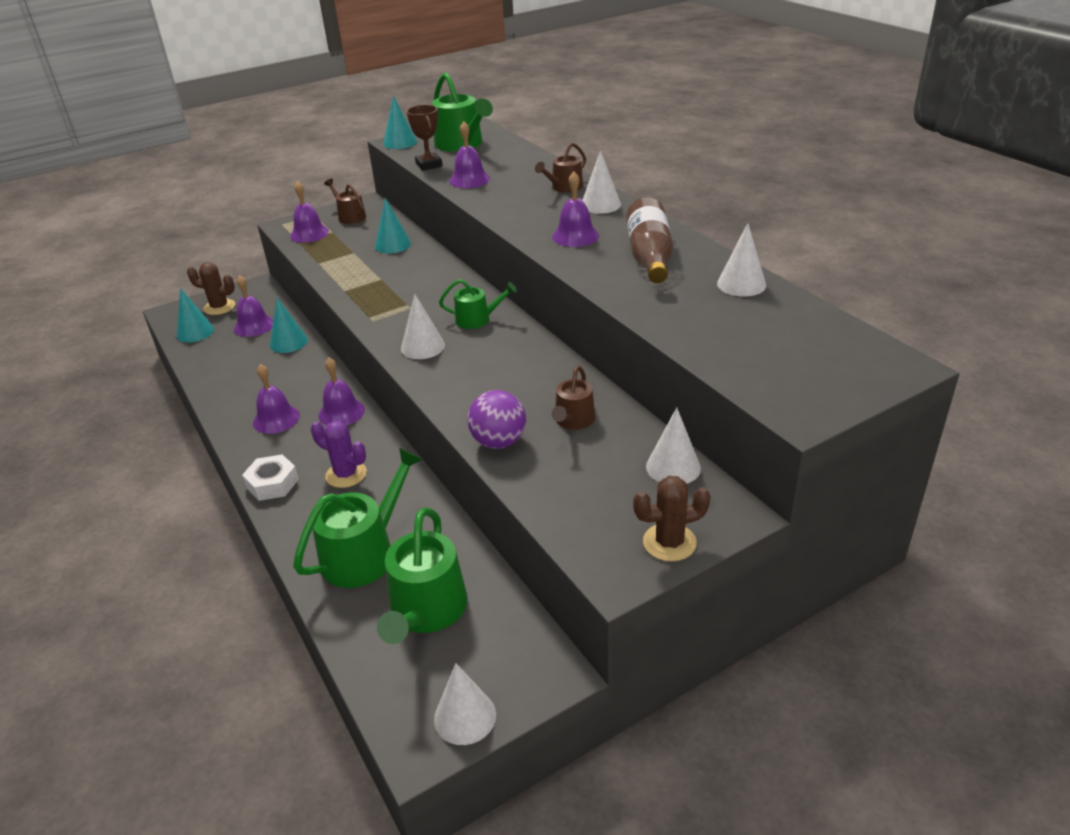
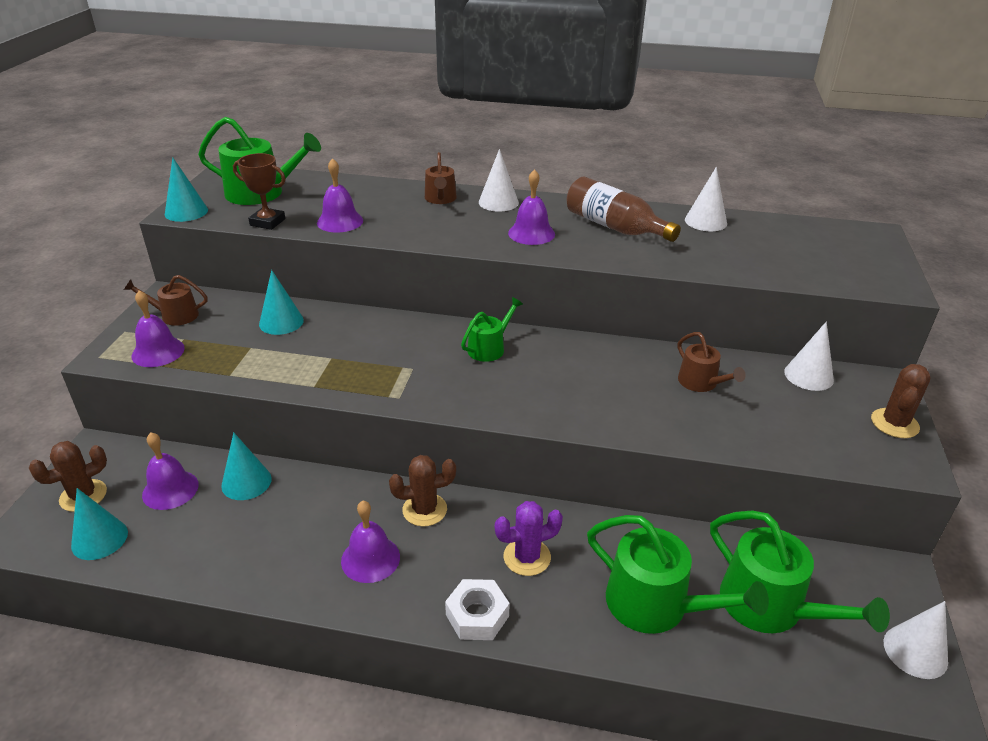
camera: 50 degrees left, 0 degrees up
(341, 412) = (424, 510): purple bell -> brown cactus
(364, 553) = (656, 605): green watering can -> green watering can turned 135 degrees clockwise
(423, 347) = (489, 394): white cone -> none
(499, 442) = (688, 430): purple ball -> none

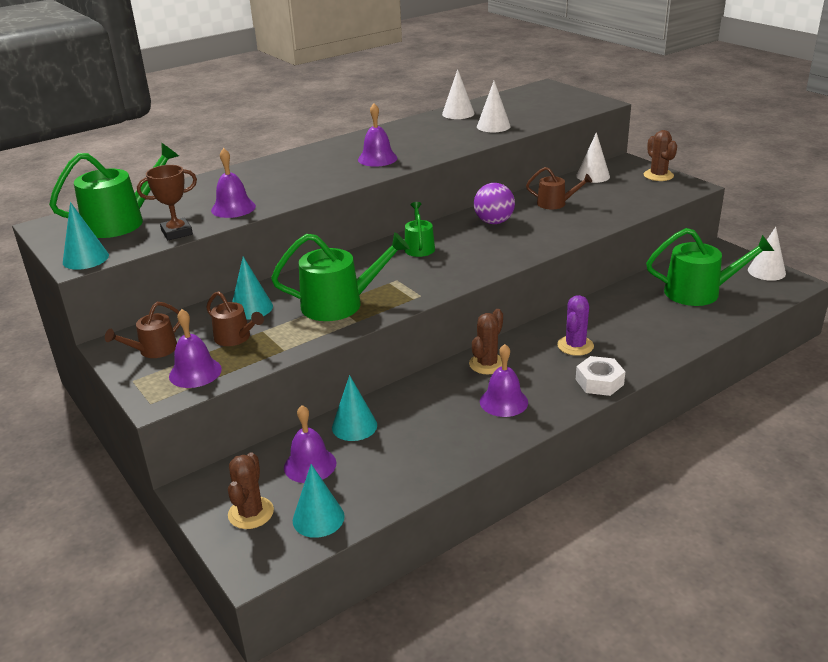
camera: 45 degrees left, 5 degrees down
(440, 199) = (273, 168): brown watering can -> brown watering can (235, 338)
(498, 202) = (317, 153): white cone -> white cone (493, 126)
(601, 365) = (494, 222): none -> purple ball
(614, 227) = (417, 136): brown bottle -> none
(656, 605) = (660, 322): green watering can -> green watering can (339, 304)

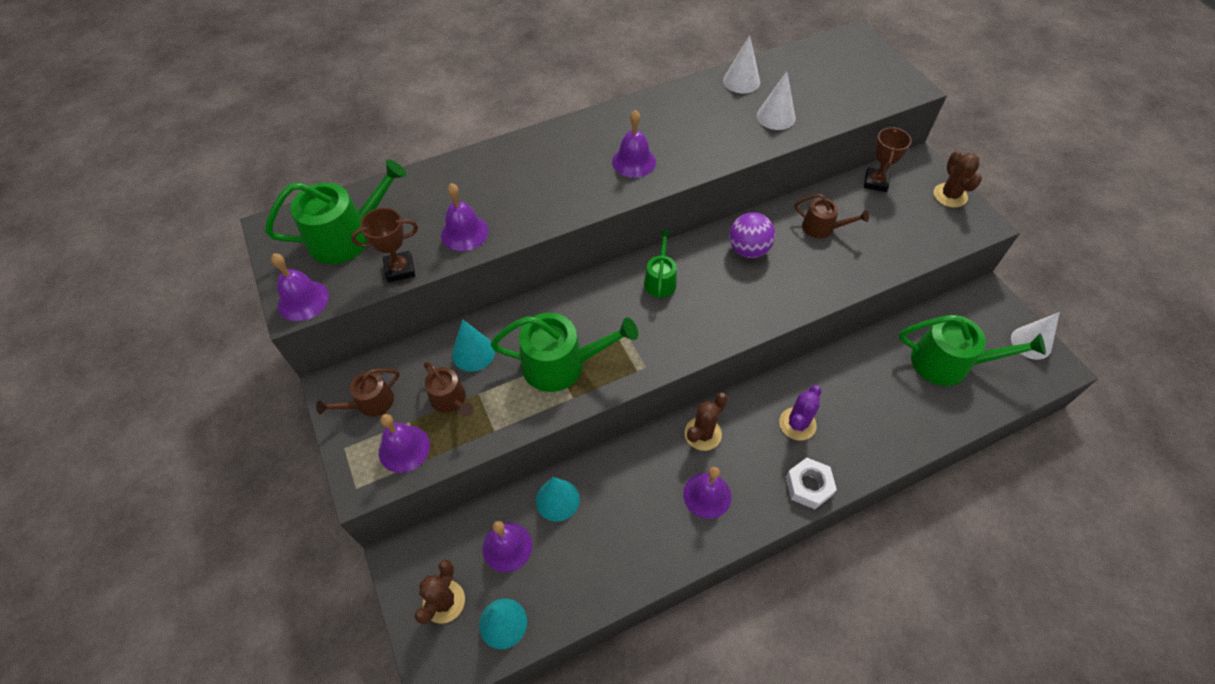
camera: 10 degrees right, 25 degrees up
(85, 258) = (303, 300): turquoise cone -> purple bell
(593, 176) = (876, 182): white cone -> brown trophy

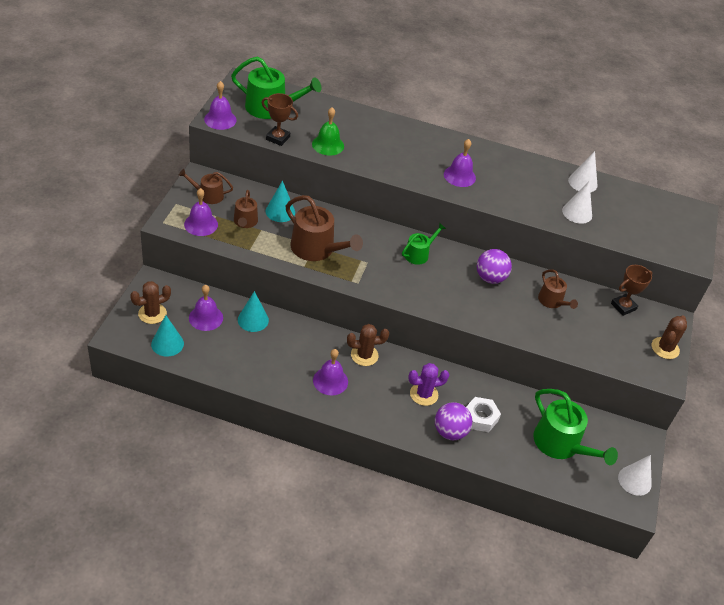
camera: 35 degrees right, 10 degrees down
(464, 232) = (328, 145): purple bell -> green bell
(561, 364) = (316, 249): green watering can -> brown watering can
(808, 486) = (391, 423): white nut -> white nut (480, 418)
(861, 442) = (450, 432): none -> purple ball

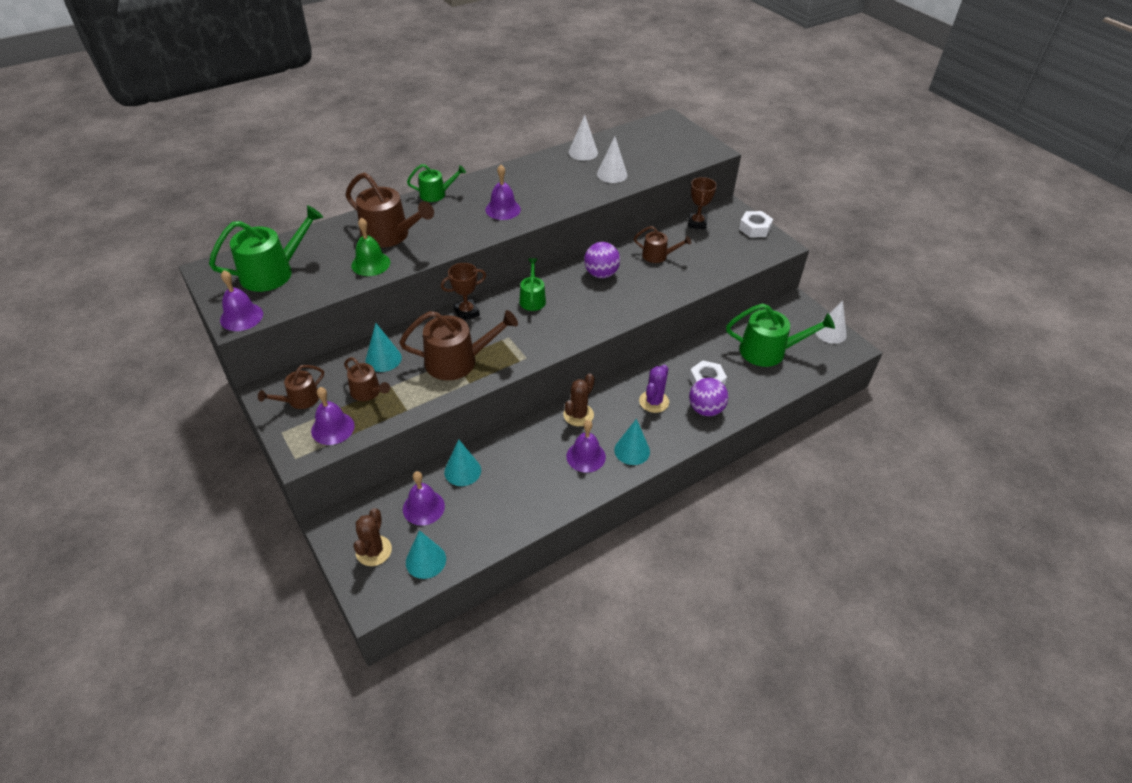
camera: 45 degrees left, 0 degrees up
(278, 138) = (320, 291): brown trophy -> brown trophy (466, 312)
(362, 405) = (632, 450): none -> turquoise cone
(365, 137) = (390, 235): none -> brown watering can
(433, 134) = (436, 194): none -> green watering can
(665, 348) = (754, 228): brown cactus -> white nut

